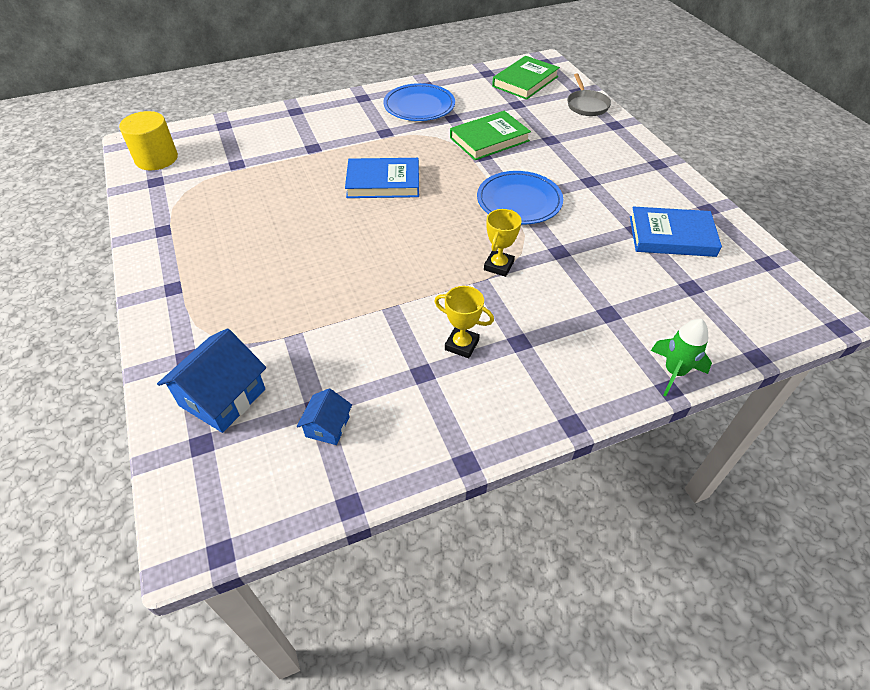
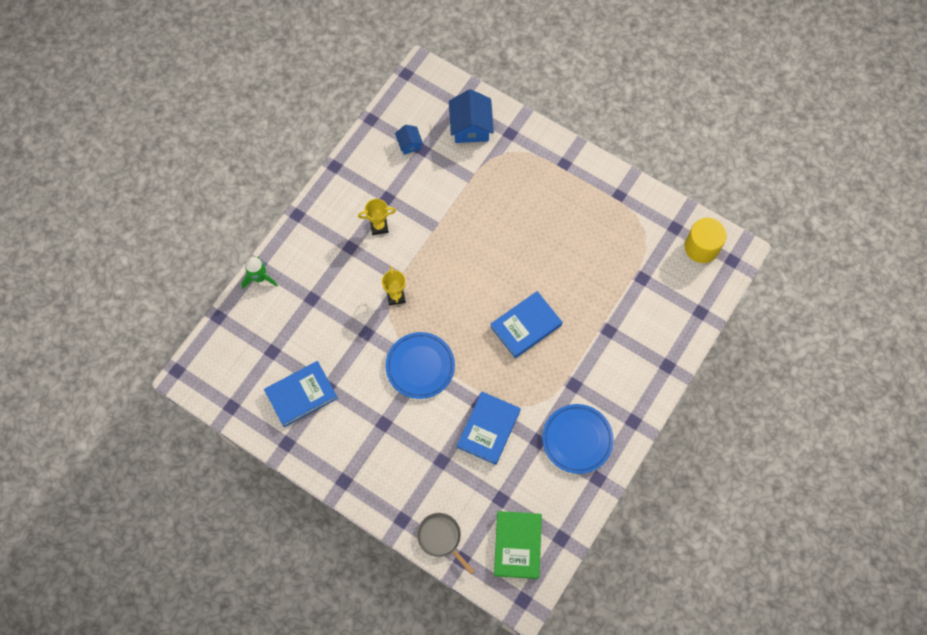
camera: 145 degrees right, 20 degrees up
(489, 139) = (488, 429): green book -> blue book

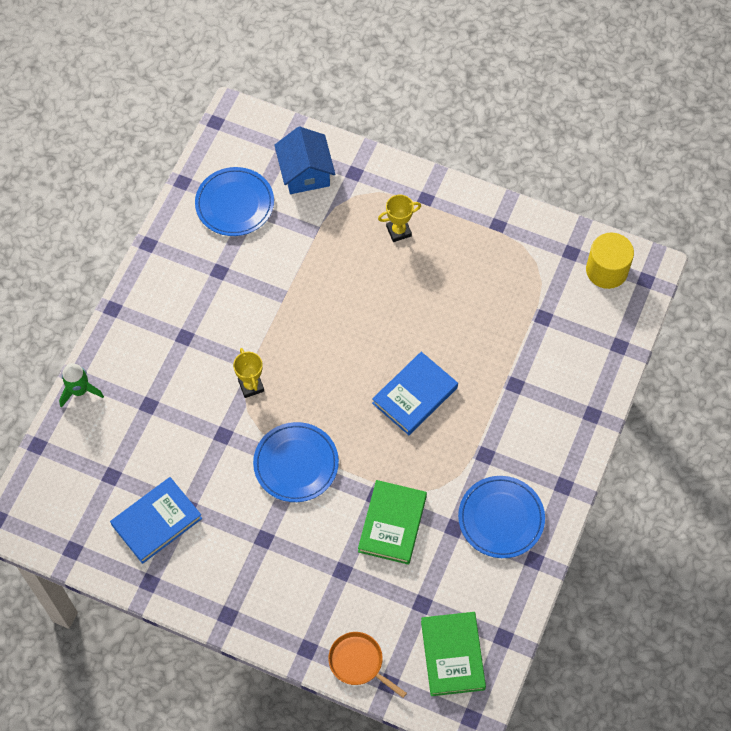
camera: 10 degrees left, 5 degrees down
(379, 226) = (215, 307): yellow trophy -> yellow trophy (398, 231)
(409, 144) = (234, 204): blue house -> blue plate
(441, 538) = (358, 662): grey pan -> orange pan
(488, 429) = (392, 524): blue book -> green book

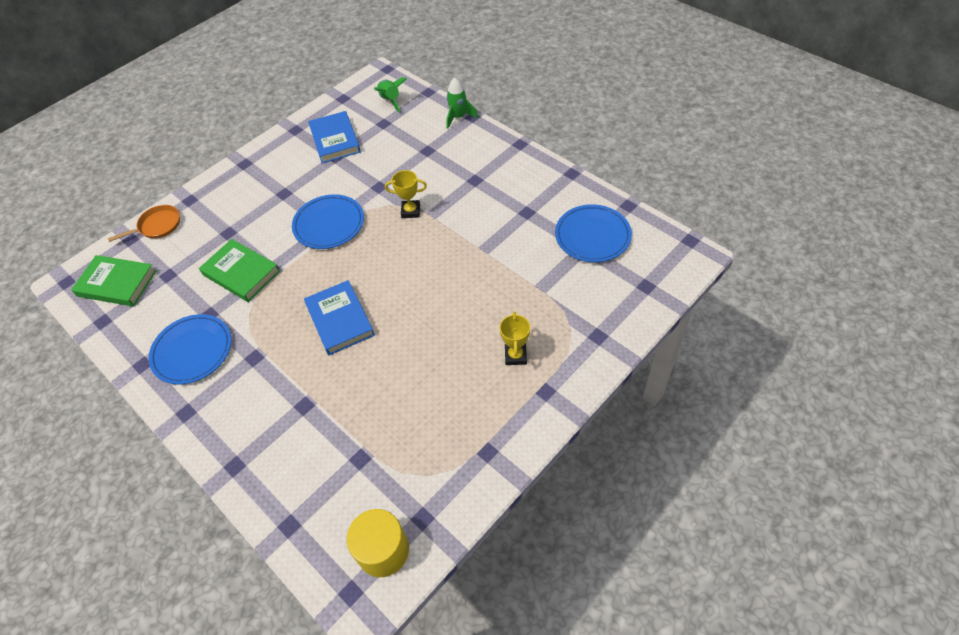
camera: 115 degrees right, 10 degrees down
(64, 485) = (390, 100): none -> green rocket
(305, 172) = (611, 296): blue house -> none

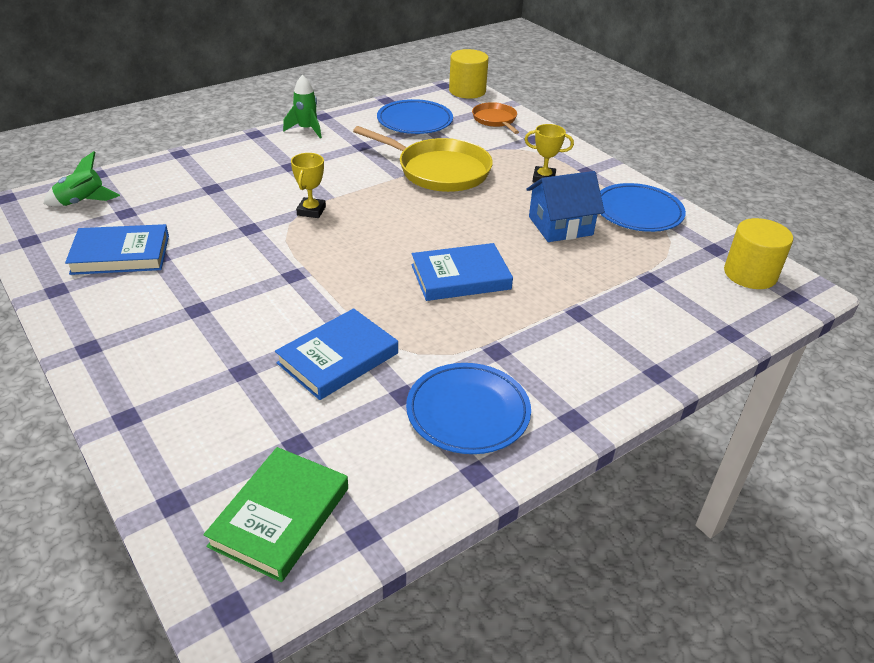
camera: 85 degrees left, 15 degrees down
(157, 226) = (164, 461): orange pan -> orange pan (495, 120)
(241, 273) = (338, 358): green book -> blue book
(329, 224) = (291, 273): blue plate -> blue plate (638, 212)
(431, 379) = (560, 226): none -> blue house
(458, 117) = (171, 161): green rocket -> green rocket (306, 129)
(501, 274) = (439, 170): none -> yellow pan
(686, 262) = (467, 91): none -> yellow cylinder

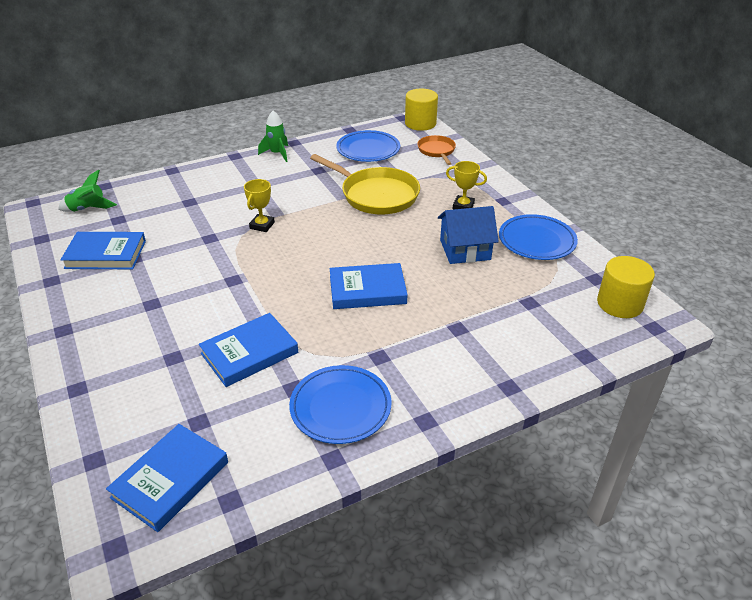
camera: 10 degrees right, 0 degrees up
(280, 517) = (170, 480): green book -> blue book

